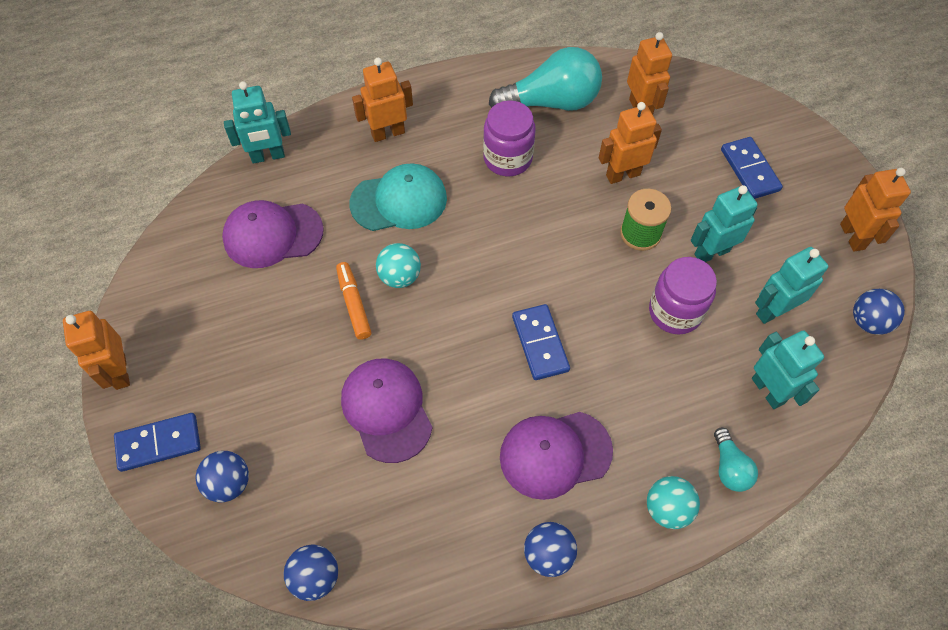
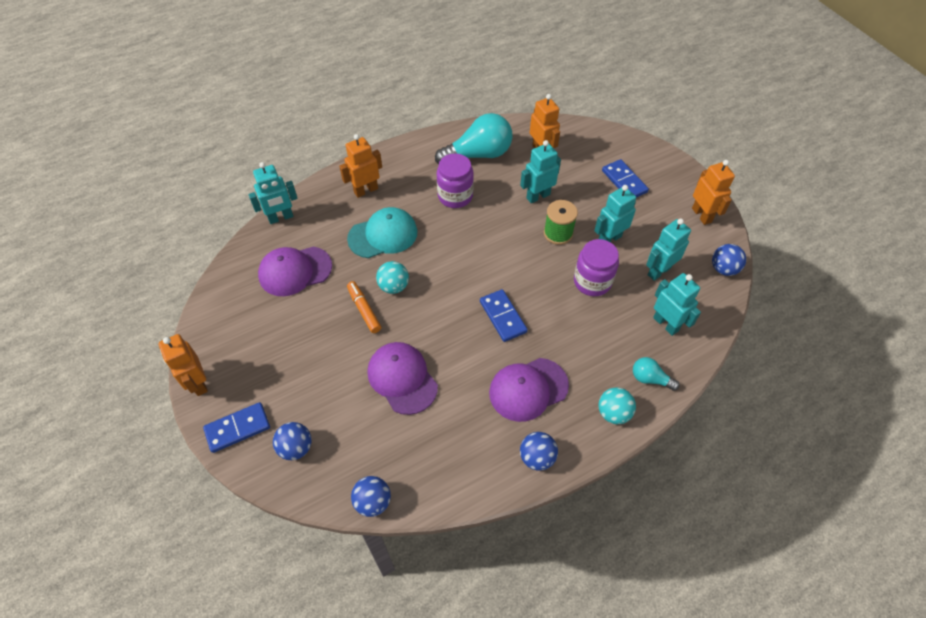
camera: 10 degrees left, 5 degrees down
(622, 175) = (538, 196): orange robot -> turquoise robot
(729, 467) = (650, 379): turquoise light bulb -> turquoise light bulb turned 135 degrees clockwise

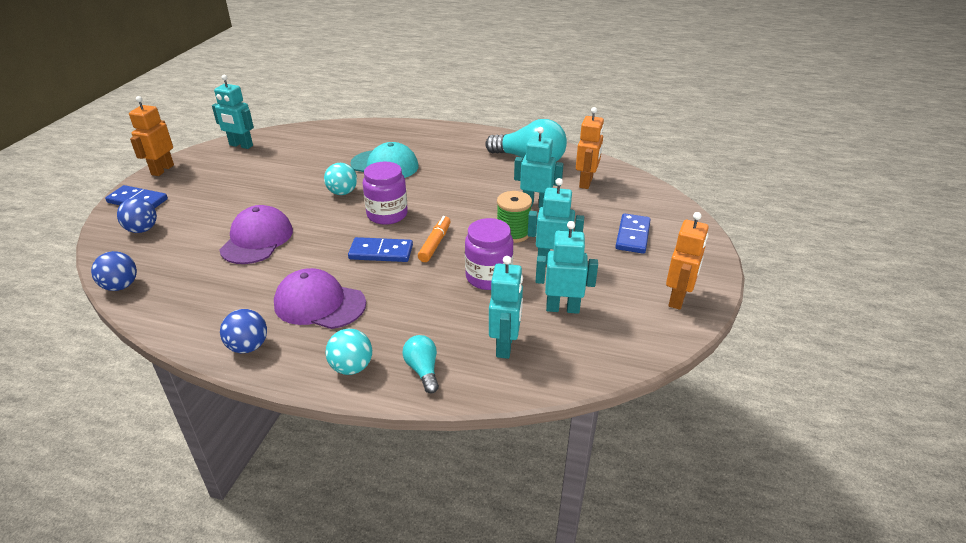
camera: 45 degrees right, 20 degrees down
(281, 218) = (342, 126): turquoise robot -> turquoise robot (241, 145)
(295, 271) = (302, 153): purple cap -> none
(364, 310) = (303, 193): orange marker -> orange marker (435, 244)
(366, 190) = (416, 139): orange robot -> none
(455, 196) = (471, 172): purple jar -> purple jar (387, 214)
(502, 317) = (381, 252): blue domino -> blue domino turned 75 degrees clockwise
(723, 269) = (635, 348): blue ball -> none

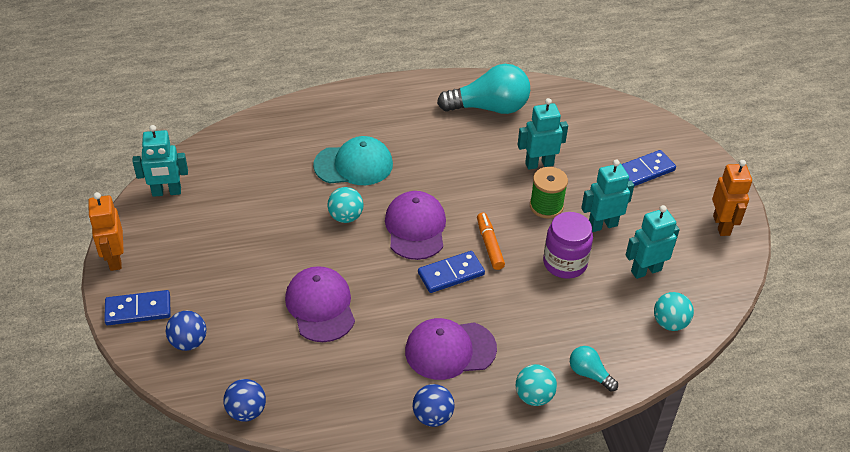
camera: 30 degrees left, 10 degrees up
(387, 214) = (415, 228): purple jar -> purple cap
(505, 346) = (631, 325): turquoise robot -> none
(547, 359) = (670, 323): none -> turquoise ball
(586, 182) = (562, 119): orange robot -> none
(632, 236) = (645, 170): blue domino -> blue domino turned 75 degrees clockwise

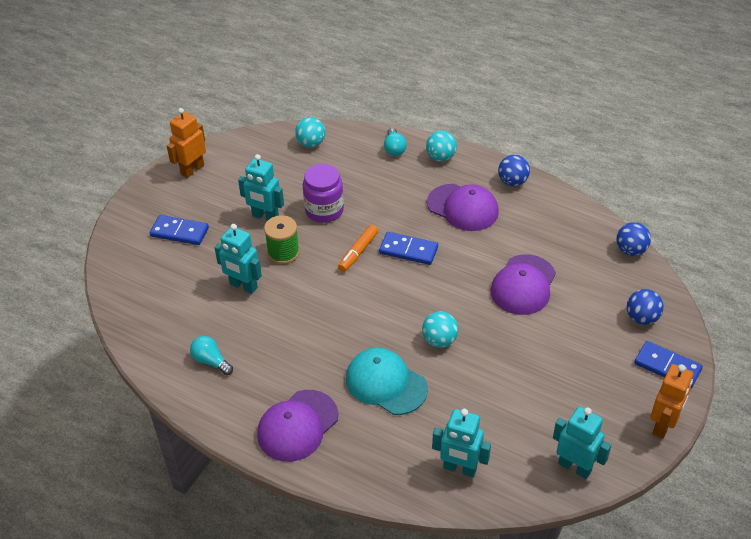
camera: 135 degrees left, 0 degrees up
(415, 228) = (396, 297): purple cap -> purple cap (297, 426)
(489, 108) = (211, 361): turquoise light bulb -> turquoise light bulb, size x0.49
(646, 270) = (281, 175): turquoise robot -> turquoise robot (459, 468)

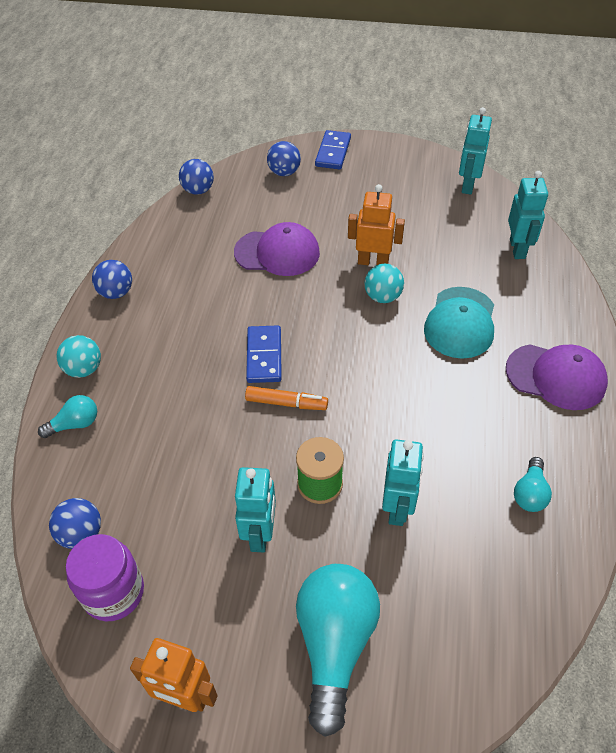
camera: 110 degrees left, 5 degrees up
(179, 232) = (334, 644): blue domino -> turquoise light bulb
(311, 143) = (81, 534): turquoise ball -> blue ball
(324, 210) = (223, 465): purple jar -> purple jar (113, 592)
(463, 207) = (174, 325): purple cap -> none
(663, 425) = (395, 147): orange robot -> orange robot (373, 262)

